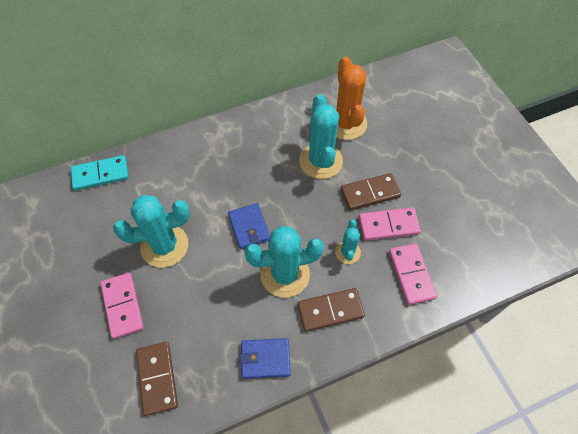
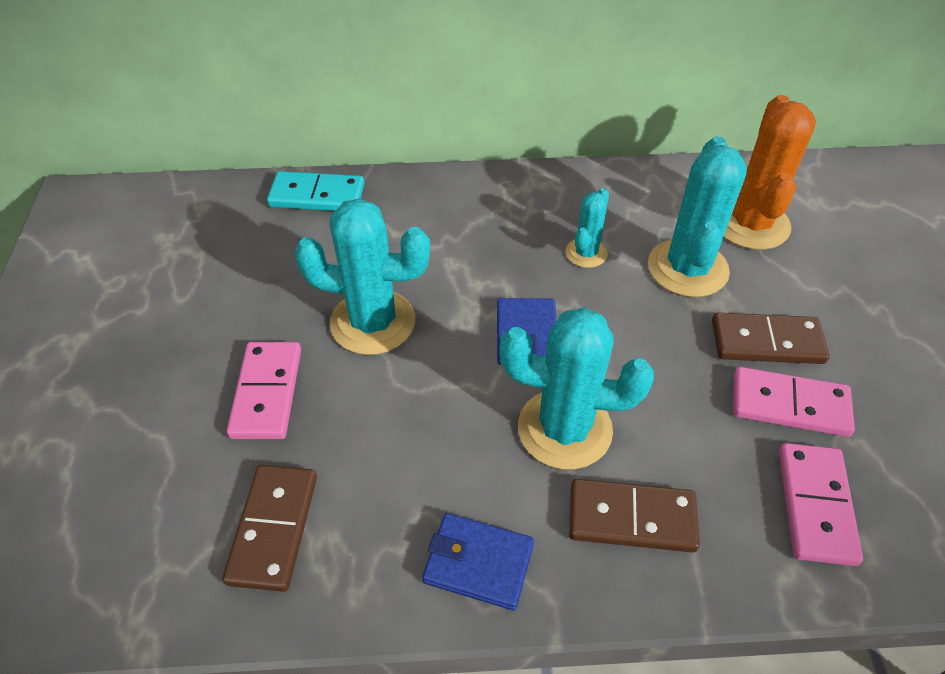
camera: 20 degrees right, 10 degrees down
(347, 252) = (695, 427): turquoise cactus -> turquoise cactus (586, 253)

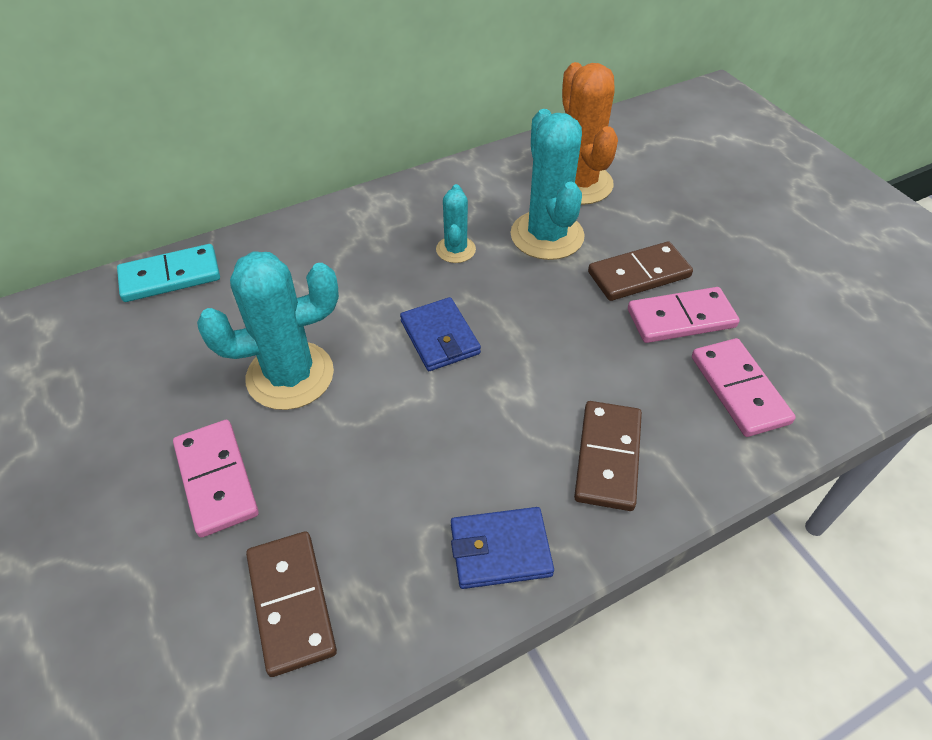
camera: 25 degrees left, 0 degrees up
(564, 429) = (514, 405): turquoise cactus -> none
(632, 518) = (607, 457): brown domino -> brown domino turned 60 degrees counterclockwise

